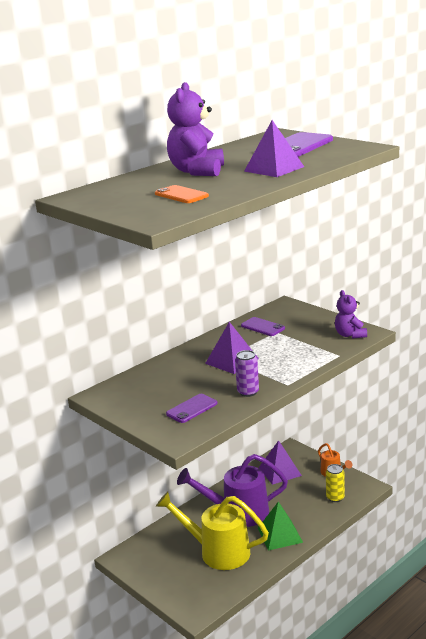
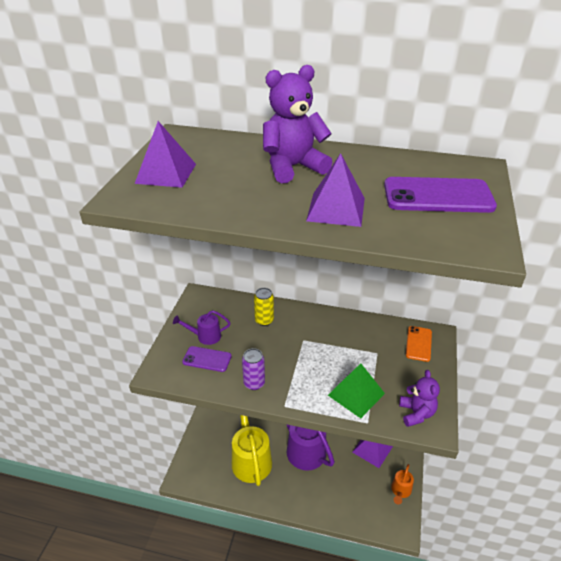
camera: 55 degrees right, 15 degrees up
(160, 403) = (205, 336): none -> purple watering can
(181, 195) = (208, 185): orange phone -> orange phone (418, 344)
(232, 361) = (301, 347): purple pyramid -> purple pyramid (166, 173)
(262, 327) = (378, 339): purple phone -> none
(280, 535) = (294, 490): green pyramid -> green pyramid (356, 394)
(335, 497) = (368, 510): yellow can -> yellow can (264, 320)
(350, 335) = (416, 413): purple teddy bear -> purple teddy bear turned 135 degrees clockwise

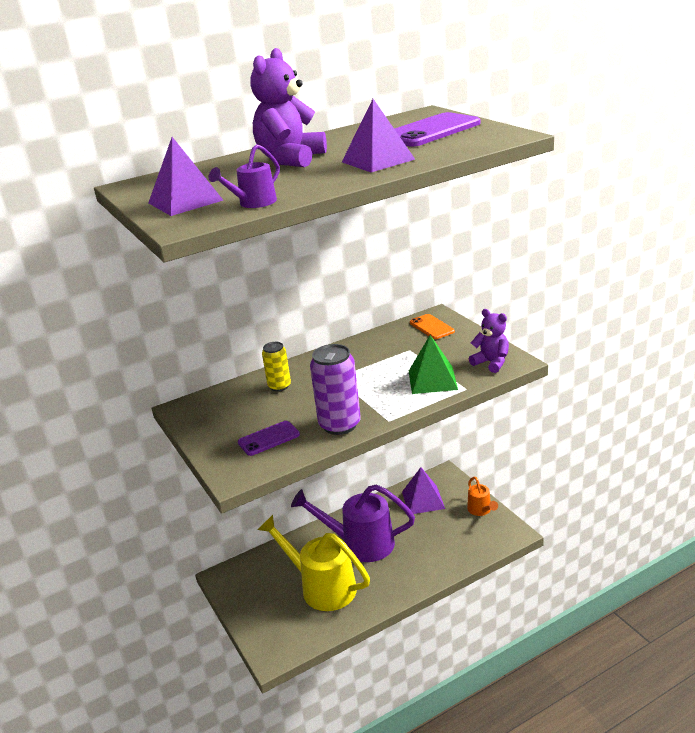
camera: 40 degrees left, 10 degrees down
(205, 336) = (239, 427): purple watering can -> purple watering can (253, 203)
(254, 383) = (340, 425): purple can -> purple can, size x1.66

